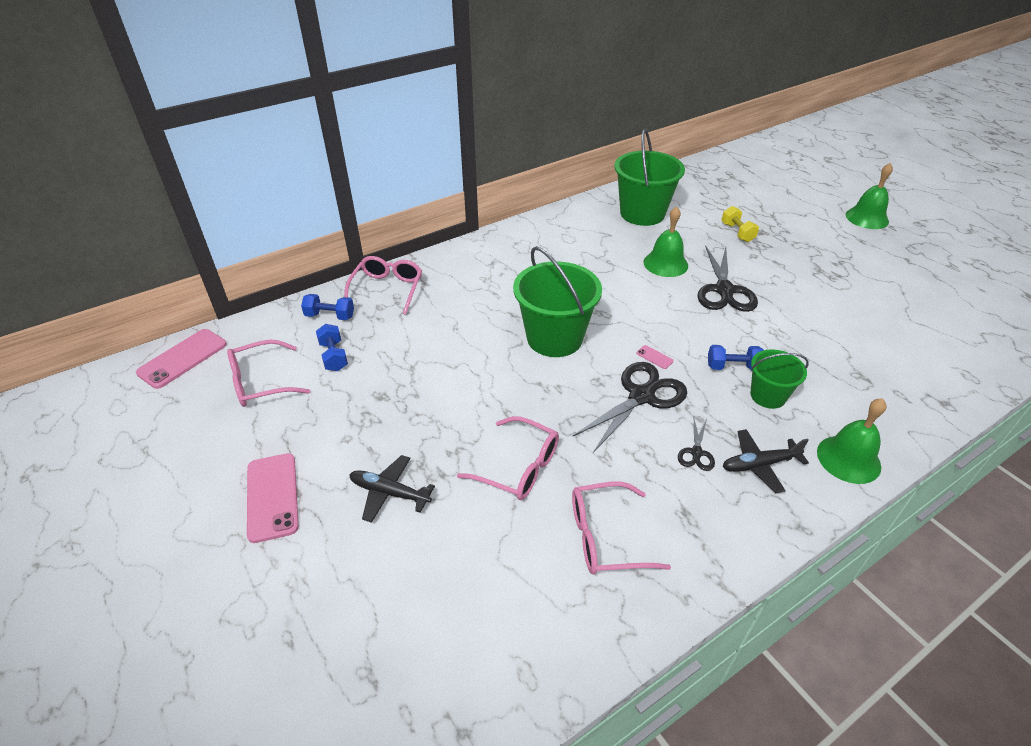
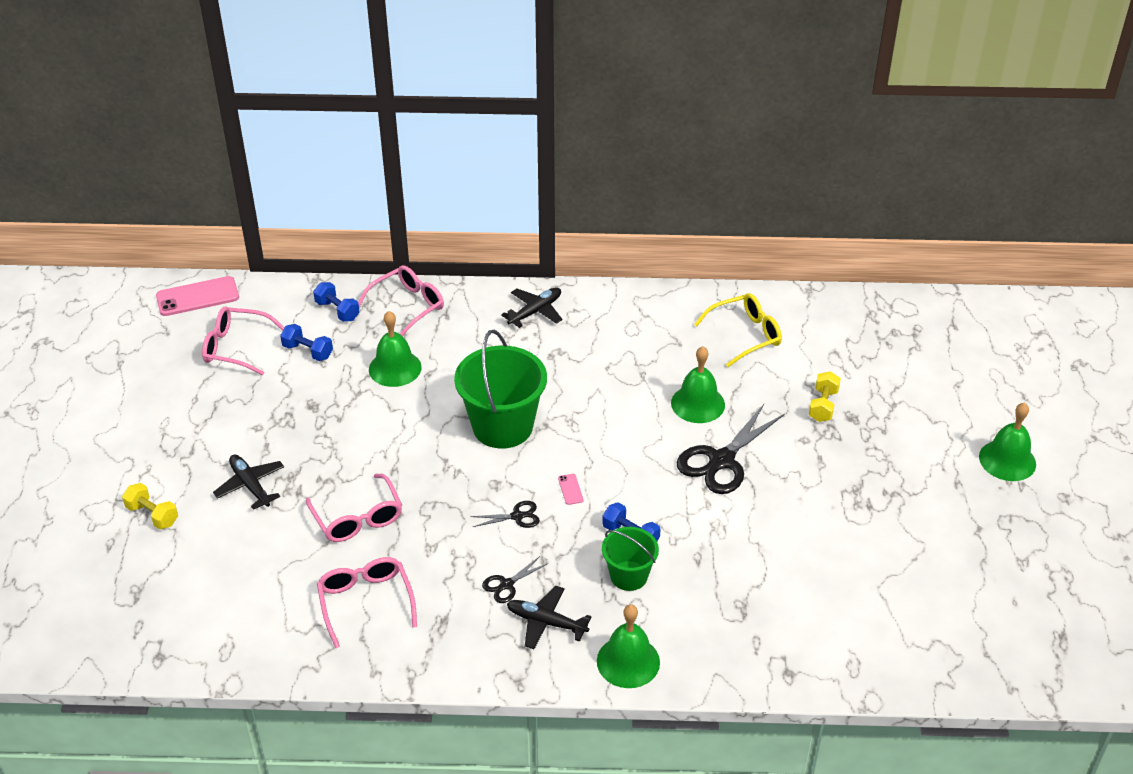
camera: 35 degrees right, 0 degrees up
(272, 497) = (173, 444): pink phone -> none
(312, 578) = (152, 515): none -> yellow dumbbell
(334, 356) = (308, 351): blue dumbbell -> blue dumbbell turned 75 degrees counterclockwise
(423, 336) = (395, 368): none -> green bell
(489, 254) = (535, 311): none -> black plane
(605, 537) = (365, 602): pink glasses -> pink glasses turned 45 degrees clockwise
(641, 396) = (517, 516): black scissors -> black scissors, size x0.49
(642, 213) = (745, 335): green bucket -> yellow glasses

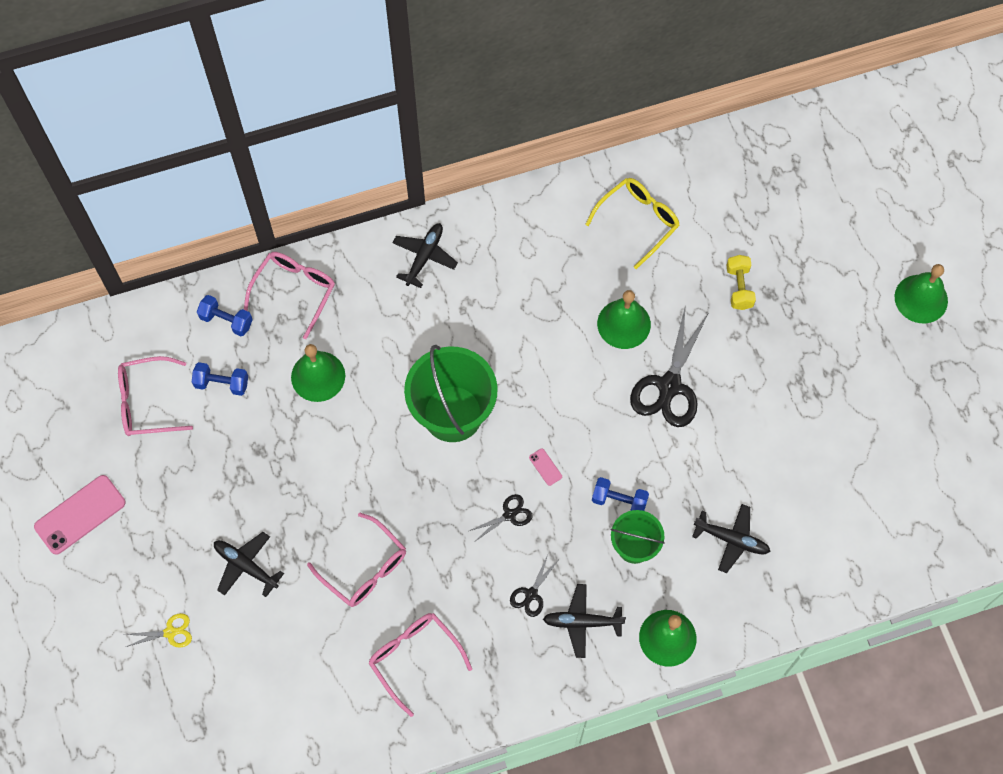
camera: 20 degrees left, 25 degrees up
(152, 515) = (170, 632): yellow dumbbell -> yellow scissors
(197, 297) = (73, 349): pink phone -> pink phone (80, 514)
(731, 598) = (731, 539): none -> black plane

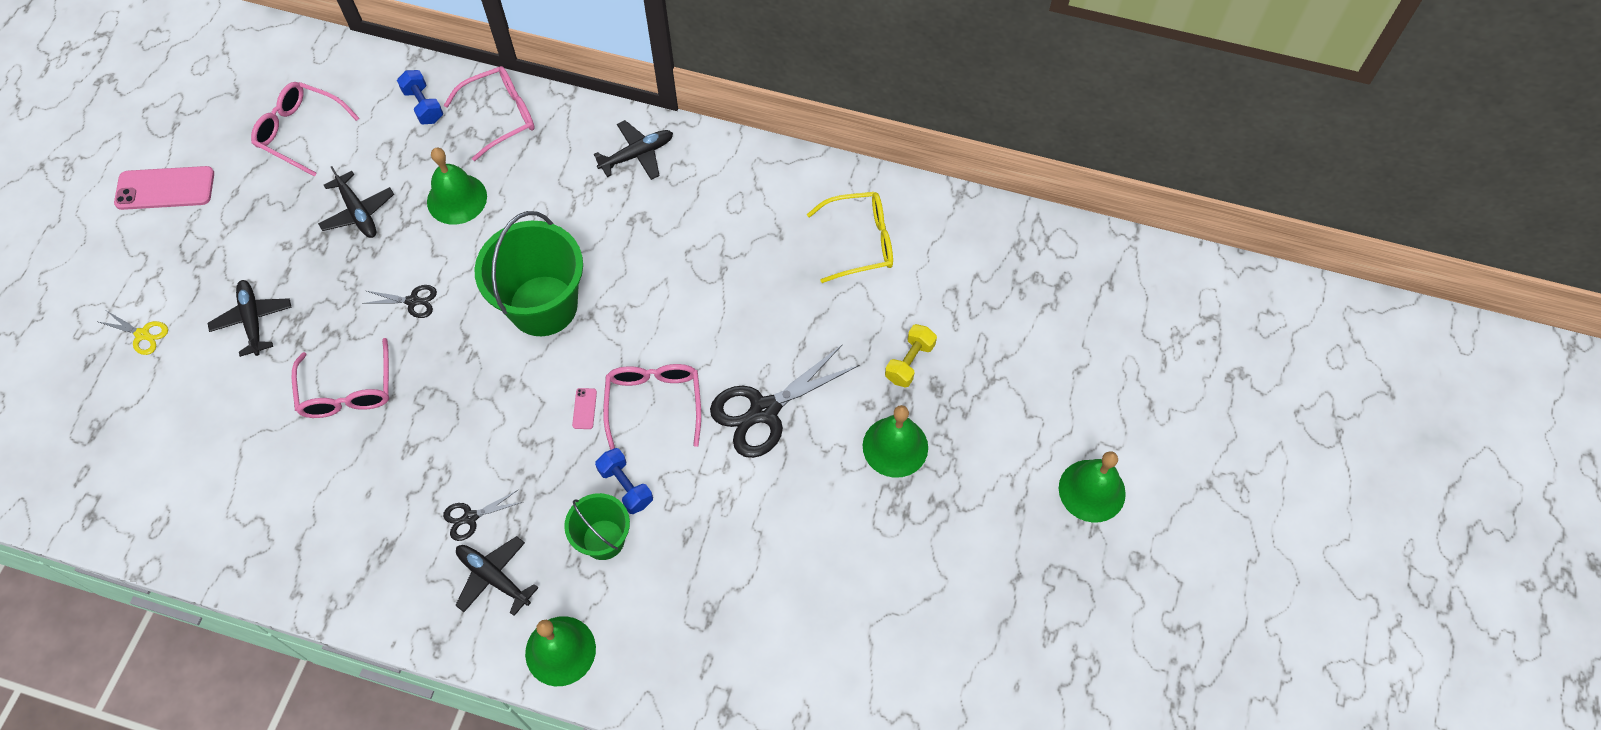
camera: 35 degrees right, 5 degrees down
(222, 383) = (373, 154): blue dumbbell -> none
(414, 657) = (318, 501): pink glasses -> pink glasses (654, 402)
(509, 515) = (514, 430): black scissors -> black scissors (413, 301)
(624, 324) = (768, 326): green bell -> green bell (895, 446)
(731, 539) = (702, 599): black plane -> black plane (358, 212)

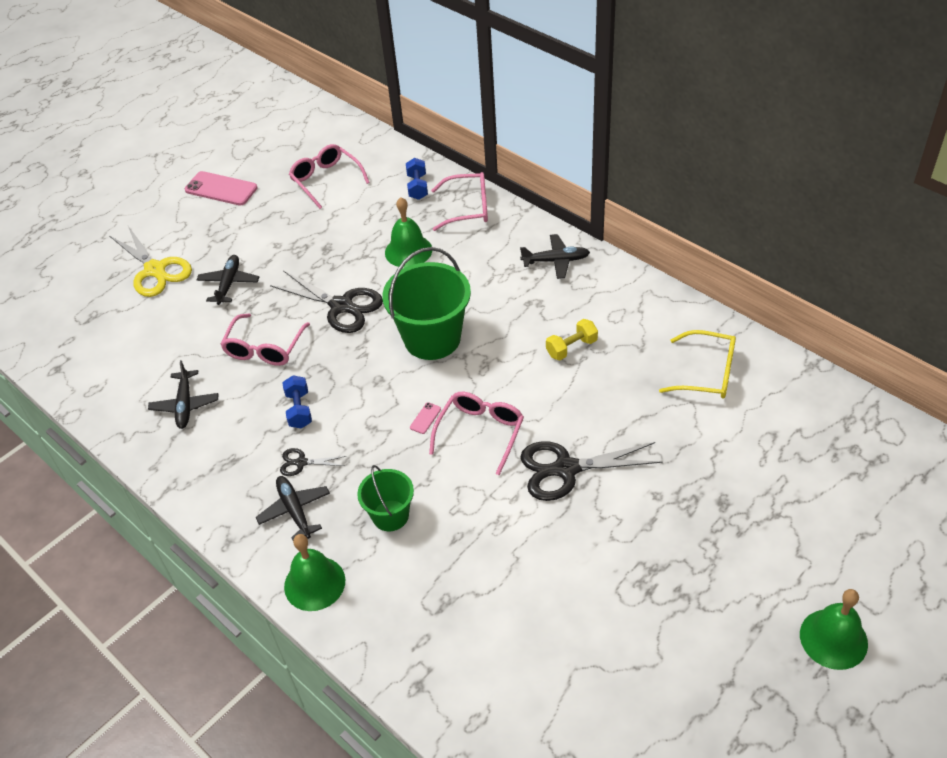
camera: 30 degrees right, 15 degrees down
(142, 334) = (155, 270): yellow scissors -> yellow scissors, size x2.06
(358, 212) = (336, 239): black plane -> black plane (185, 405)
(413, 301) = (341, 306): black scissors -> black scissors, size x2.06
(626, 486) = (427, 484): blue dumbbell -> blue dumbbell (299, 410)
(895, 446) = (664, 535): green bell -> none
(909, 362) = (708, 476): yellow dumbbell -> yellow dumbbell (571, 348)

